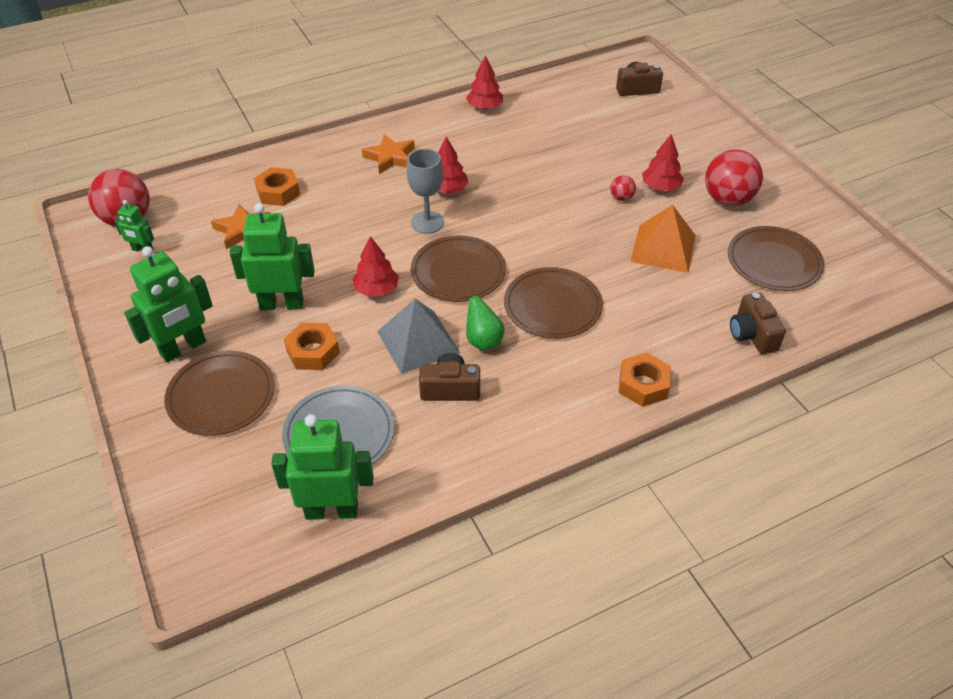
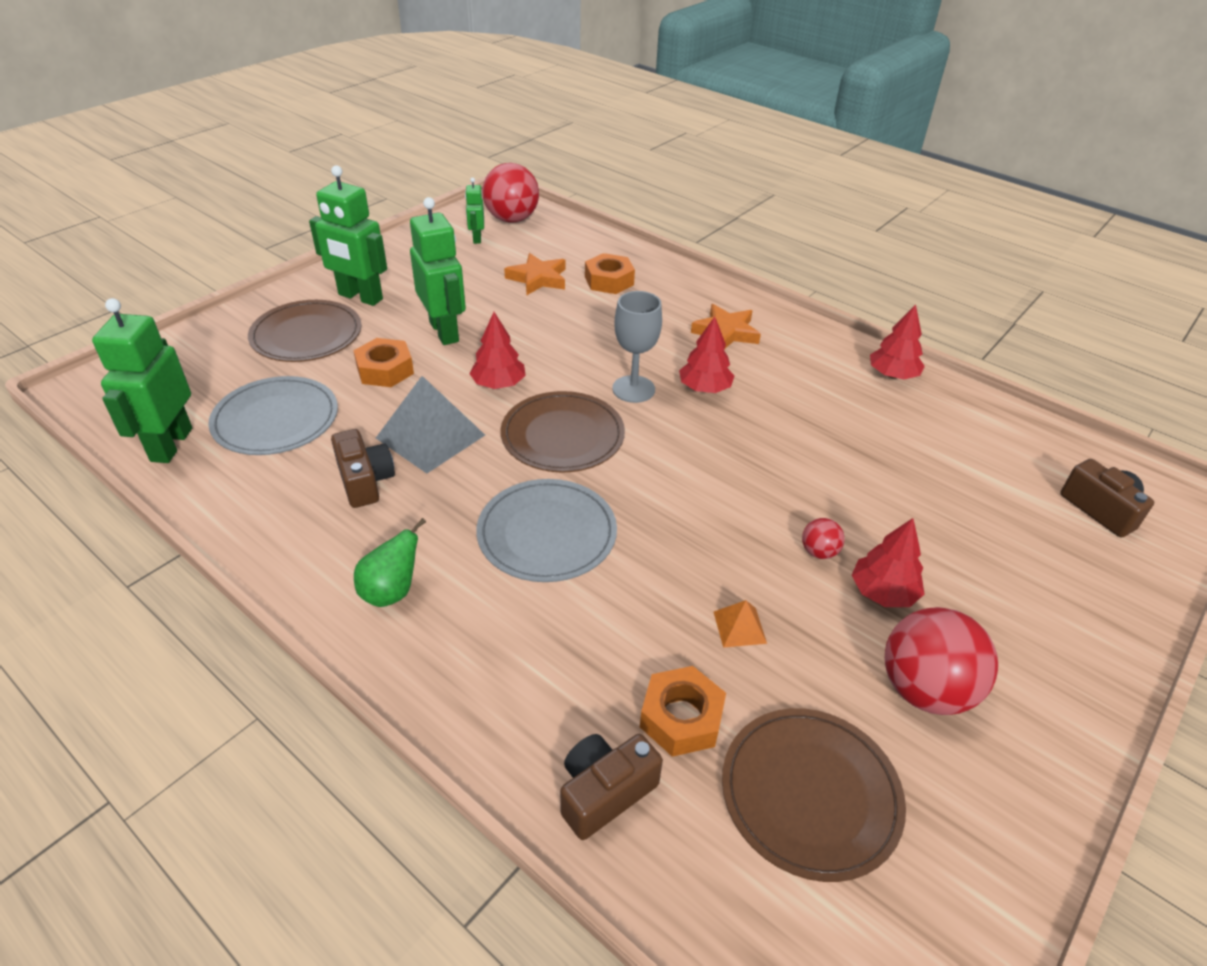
camera: 65 degrees right, 5 degrees down
(332, 510) = (171, 444): green robot -> green robot turned 150 degrees counterclockwise
(483, 341) = (454, 487): green pear -> green pear (391, 592)
(552, 306) = (547, 533): brown plate -> grey plate
(643, 385) = (435, 666): orange nut -> orange nut (681, 718)
(663, 248) = (739, 627): orange pyramid -> orange pyramid, size x0.47

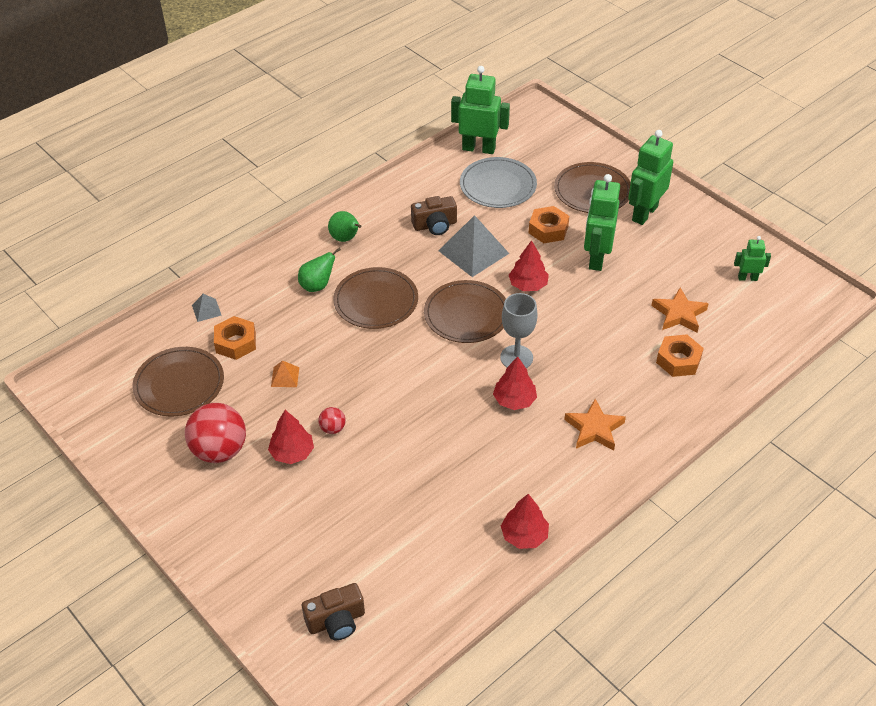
camera: 100 degrees right, 5 degrees up
(444, 332) = (596, 258): green robot -> green robot turned 120 degrees clockwise
(512, 219) = (789, 302): red ball -> none
(517, 615) = (317, 286): none -> green pear
(547, 533) = (376, 301): grey plate -> brown plate
(604, 792) = (206, 310): brown camera -> grey pyramid

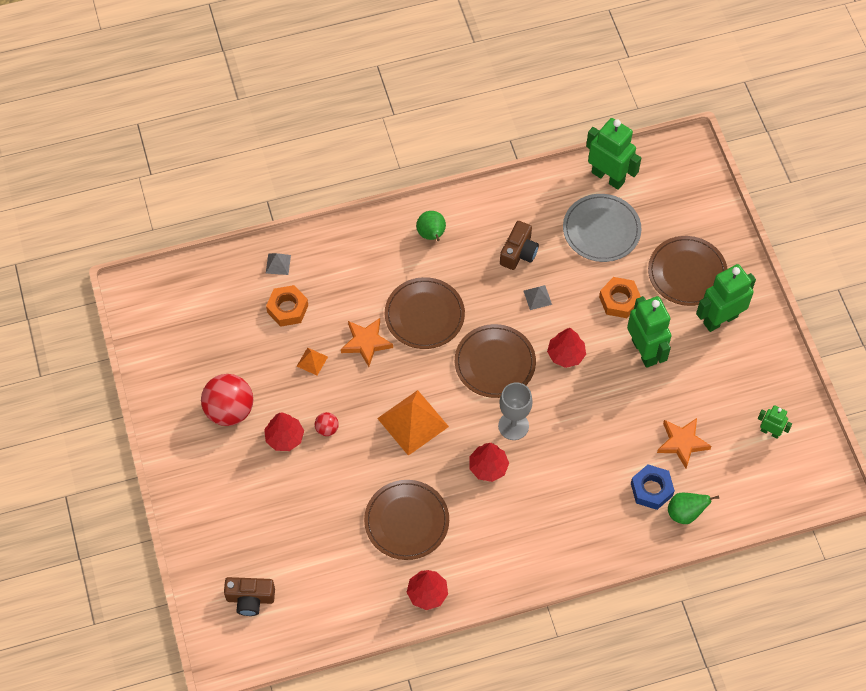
camera: 25 degrees right, 15 degrees up
(179, 384) = (224, 331): brown plate -> brown plate (406, 521)
(317, 286) = (382, 277): green pear -> green pear (685, 513)
(417, 391) = (413, 422): none -> orange pyramid
(435, 225) = (518, 252): brown camera -> brown camera turned 75 degrees counterclockwise
(473, 252) = (537, 297): grey pyramid -> grey pyramid, size x0.47
(594, 429) = (539, 524): orange star -> orange star (366, 343)
(596, 258) = (644, 351): green robot -> green robot turned 120 degrees clockwise
(678, 360) = (651, 489): orange nut -> blue nut

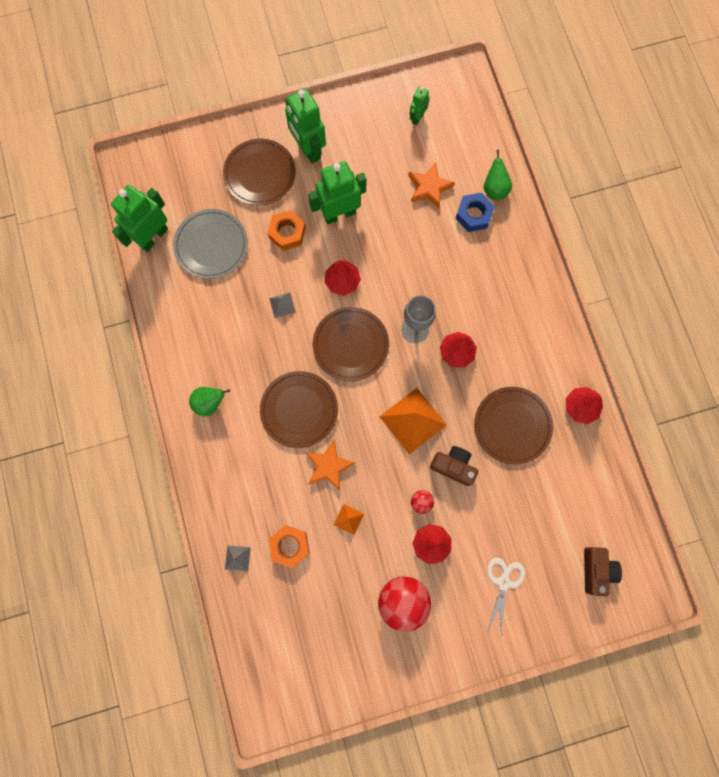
camera: 90 degrees left, 15 degrees up
(242, 505) = (503, 582): none -> white scissors
(518, 252) = (233, 321): brown camera -> brown camera (453, 466)

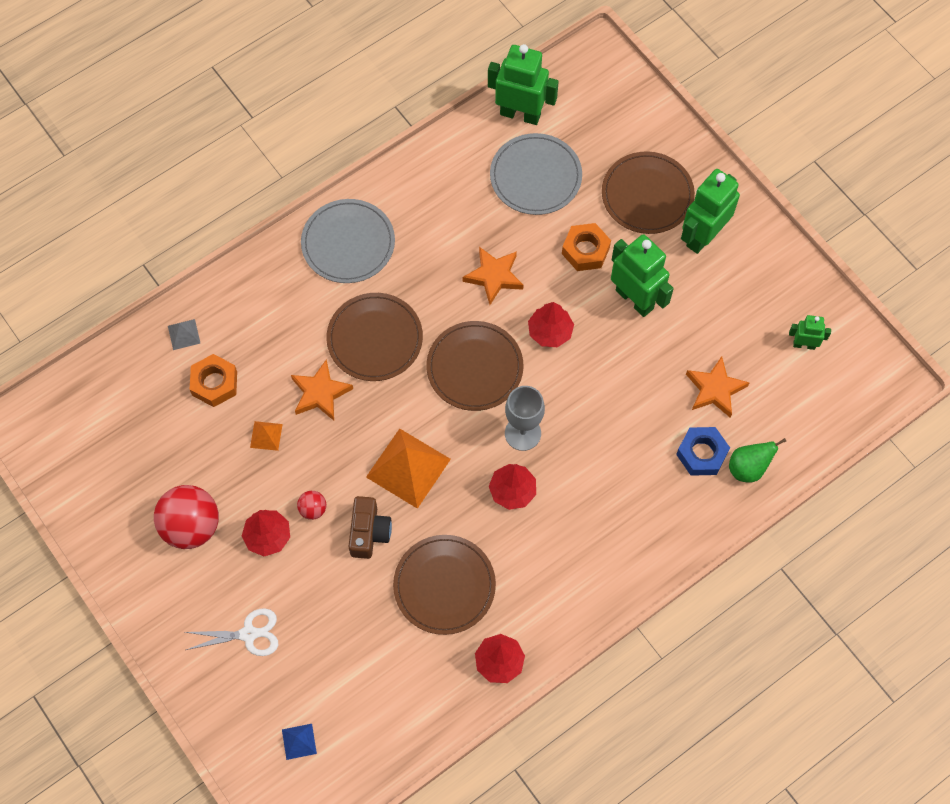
camera: 70 degrees right, 10 degrees down
(210, 403) = (348, 243): green pear -> grey plate
(282, 305) = (494, 276): grey pyramid -> orange star
(596, 570) = (299, 741): brown camera -> blue pyramid

